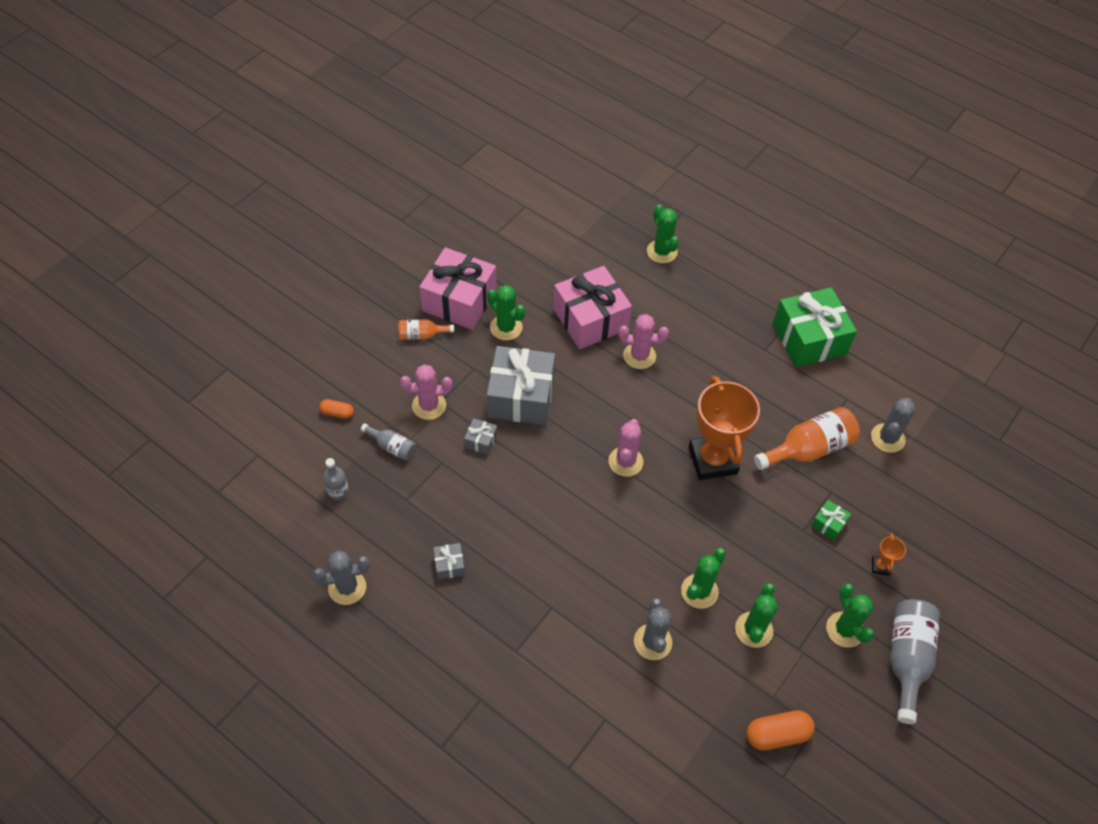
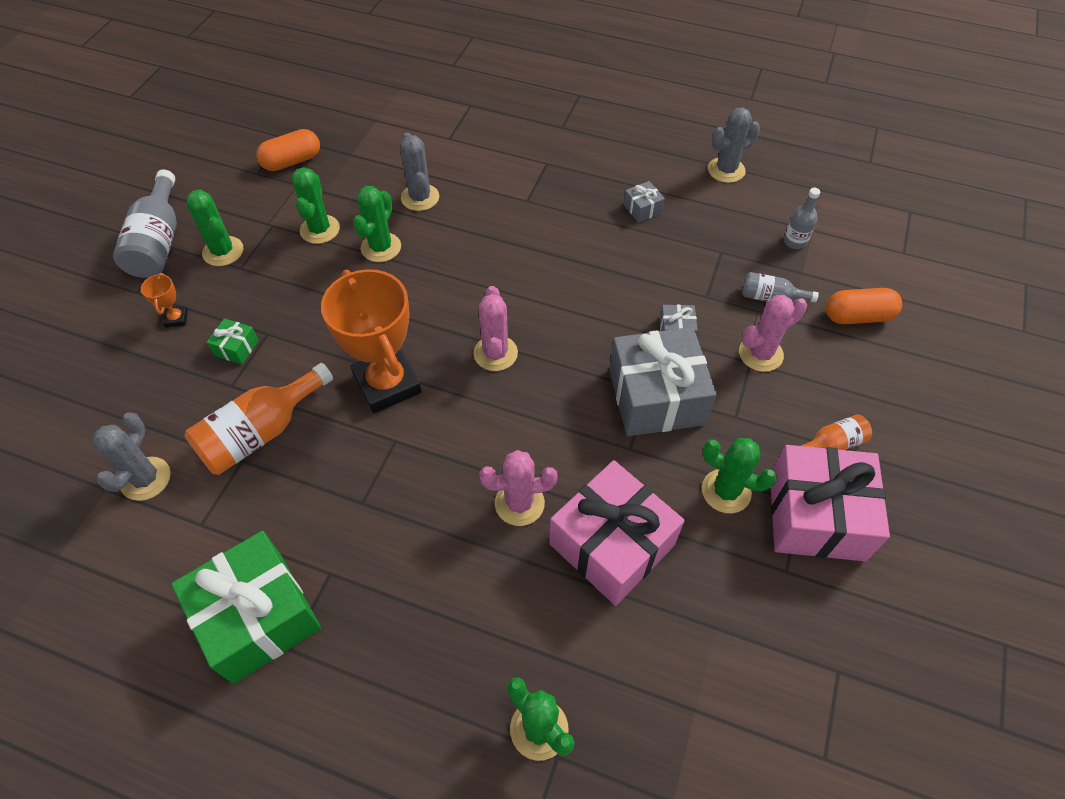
camera: 165 degrees right, 0 degrees up
(337, 413) = (857, 316): orange capsule -> orange capsule, size x1.68

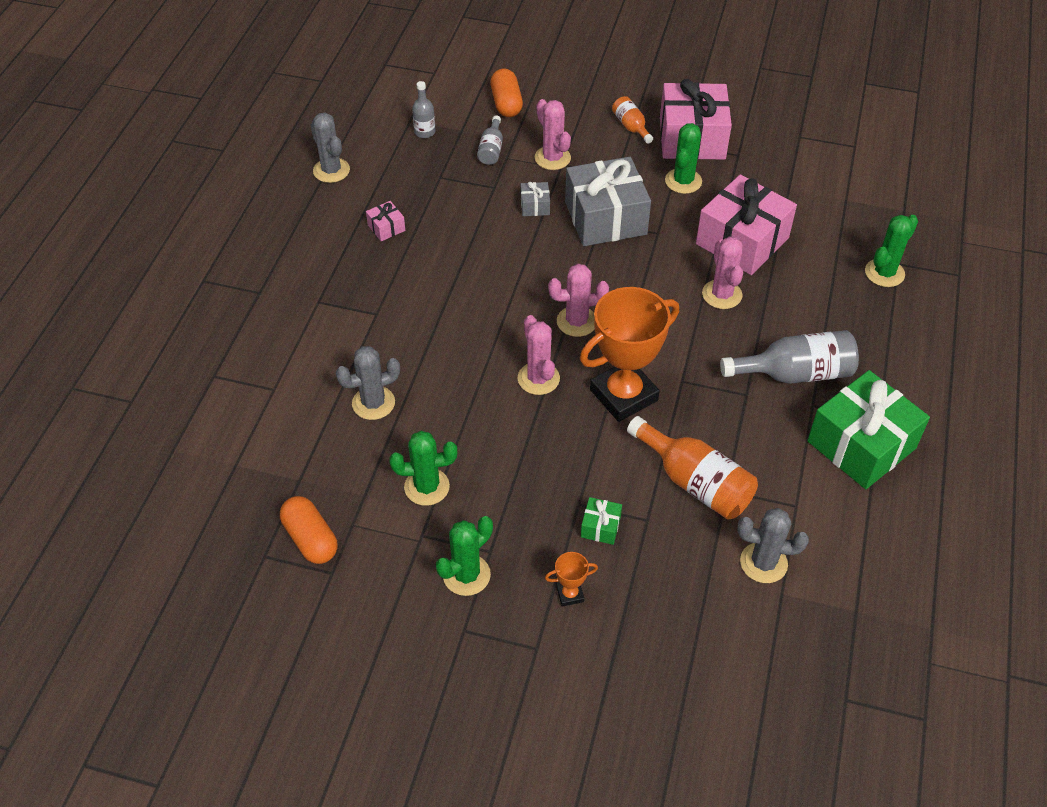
camera: 95 degrees left, 5 degrees down
(159, 242) = (456, 649): grey bottle -> grey bottle (795, 373)
(381, 247) = (451, 426): green cactus -> none
(424, 315) = (538, 378): none -> pink cactus
(642, 209) = (386, 228): grey gift -> pink gift

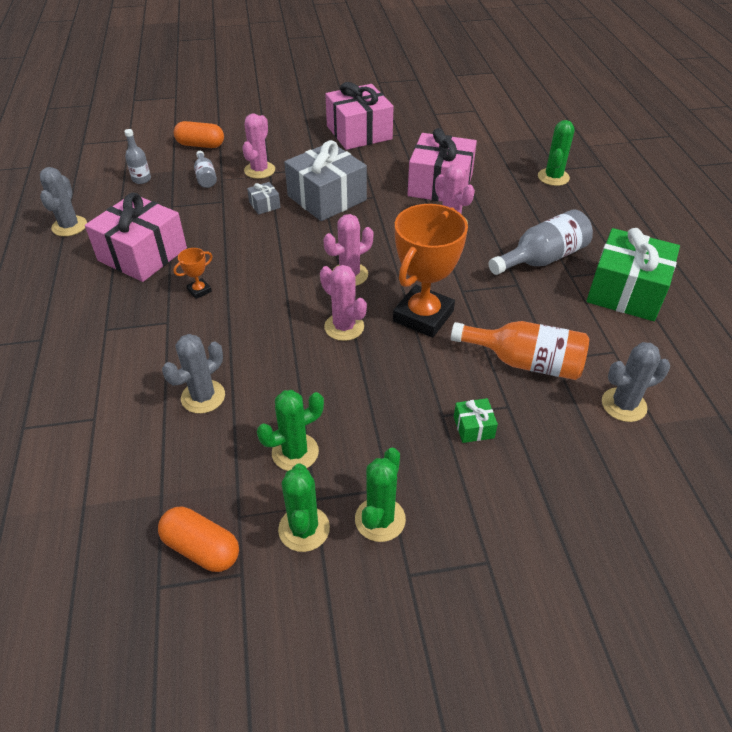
camera: 25 degrees left, 5 degrees down
(331, 170) = (69, 226): grey cactus -> grey cactus turned 60 degrees clockwise
(386, 228) = (142, 254): pink gift -> pink gift, size x2.39
(506, 103) = (200, 145): orange capsule -> orange capsule turned 45 degrees counterclockwise
(552, 158) = (259, 170): pink cactus -> pink cactus turned 75 degrees clockwise
(570, 594) = (486, 497): orange trophy -> orange trophy (199, 290)
(631, 127) = (309, 136): orange bottle -> none
(683, 181) = (370, 160): green cactus -> green cactus (304, 529)

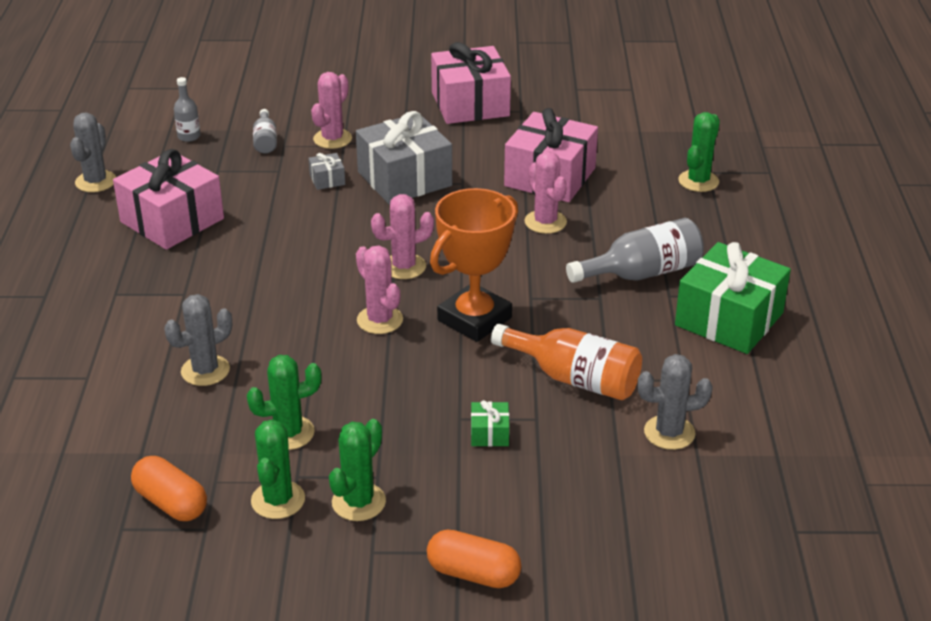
camera: 10 degrees right, 10 degrees down
(199, 290) = (227, 265): orange trophy -> none
(200, 145) = (269, 102): orange capsule -> orange capsule (473, 574)

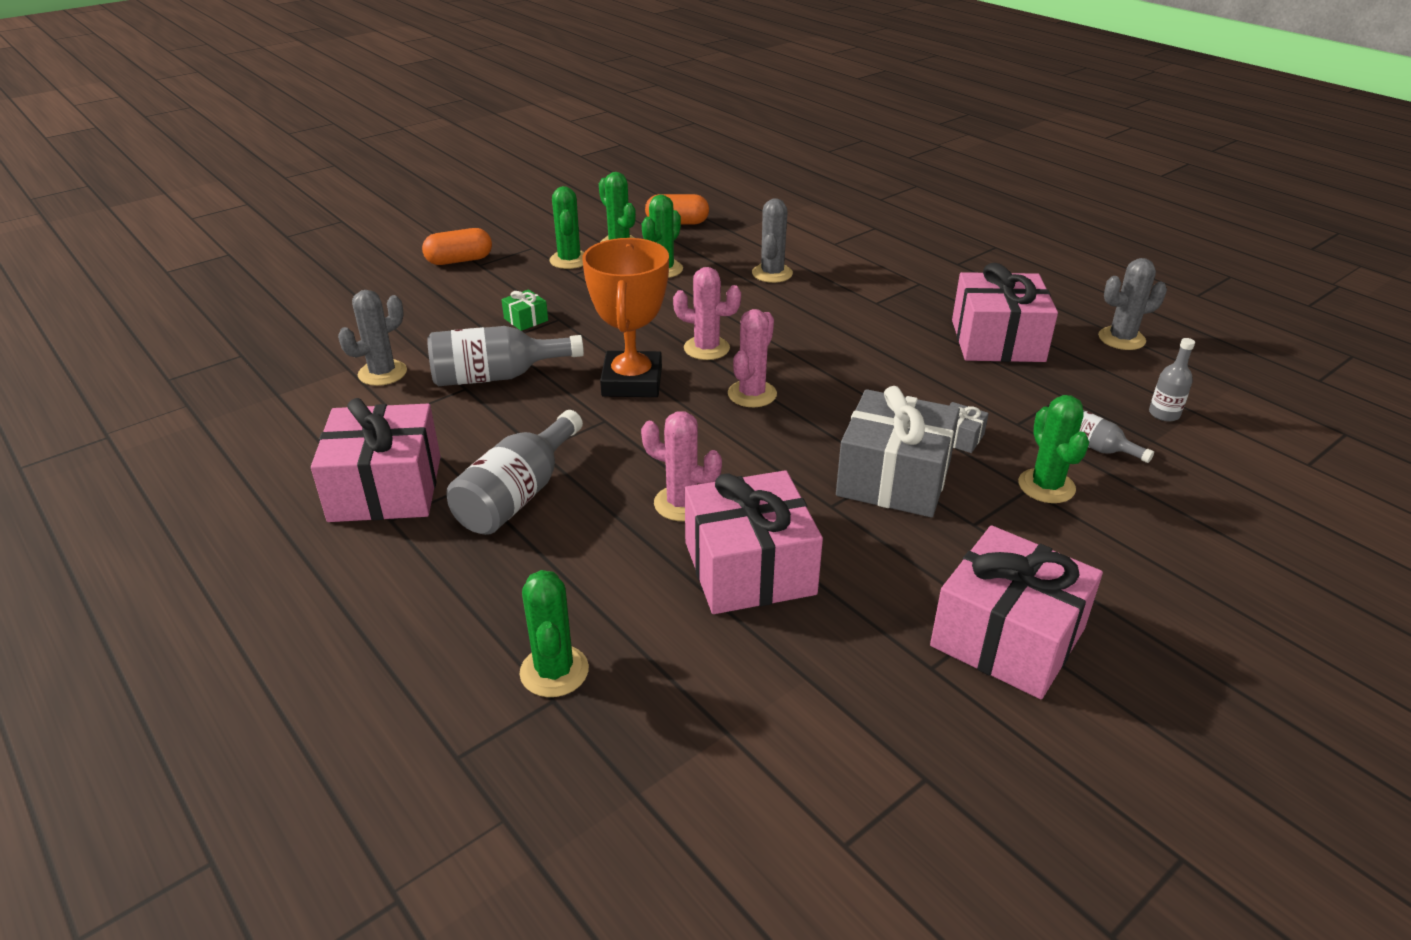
camera: 140 degrees right, 0 degrees up
(96, 181) = (1121, 339): grey cactus -> grey cactus turned 75 degrees counterclockwise
(332, 139) = (1046, 486): pink cactus -> green cactus
(574, 378) = (496, 376): orange bottle -> grey bottle
(729, 319) = (386, 488): green gift -> pink gift

